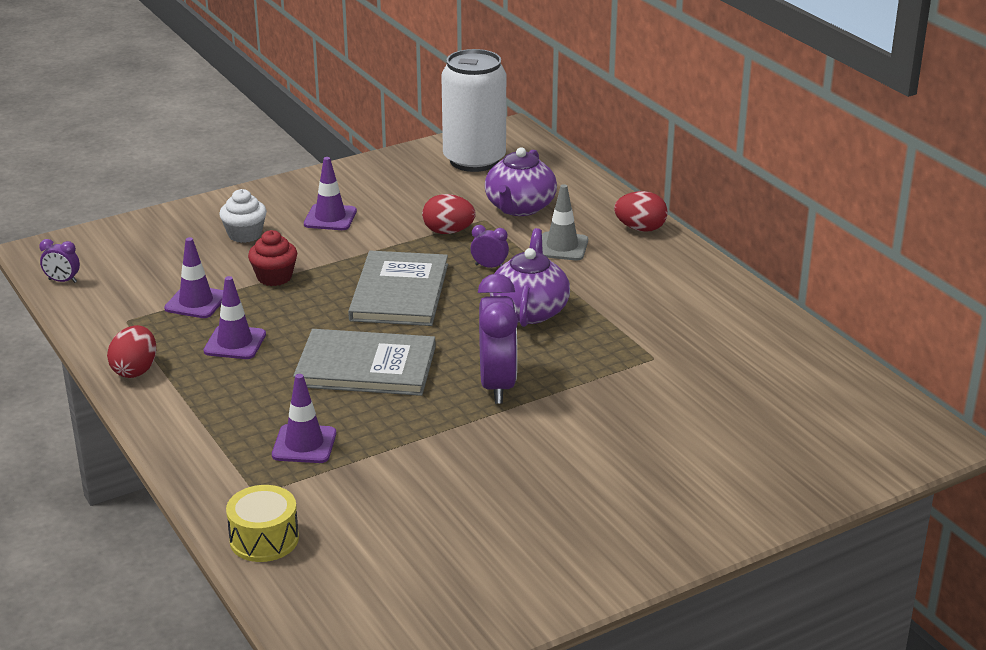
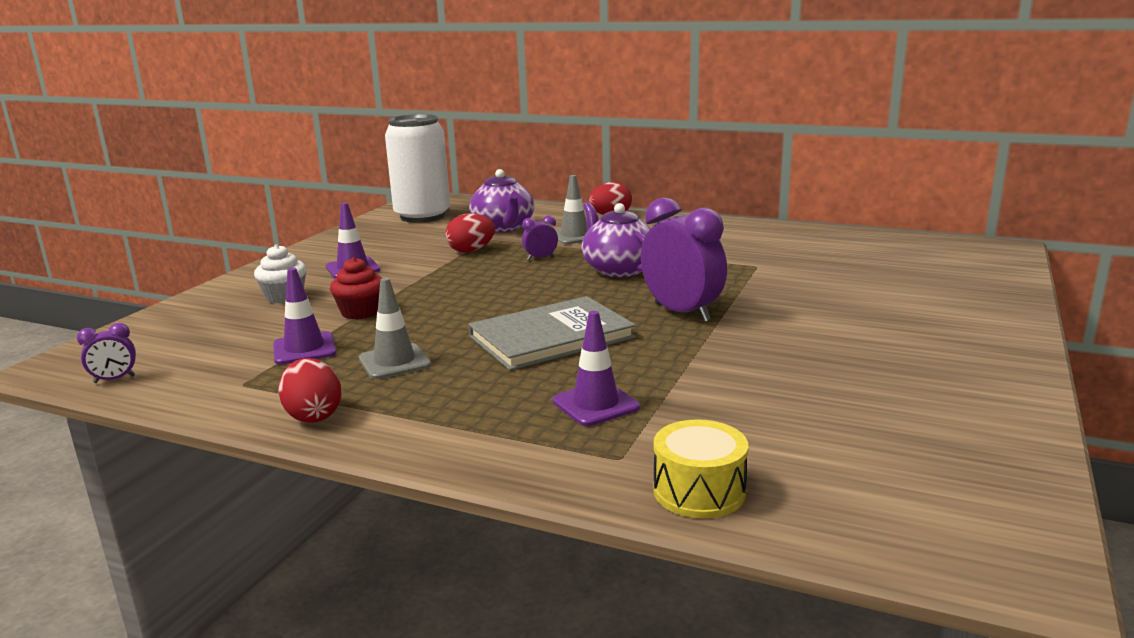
camera: 35 degrees left, 10 degrees down
(235, 343) = (394, 362): purple traffic cone -> grey traffic cone
(399, 292) = (494, 289): grey book -> none

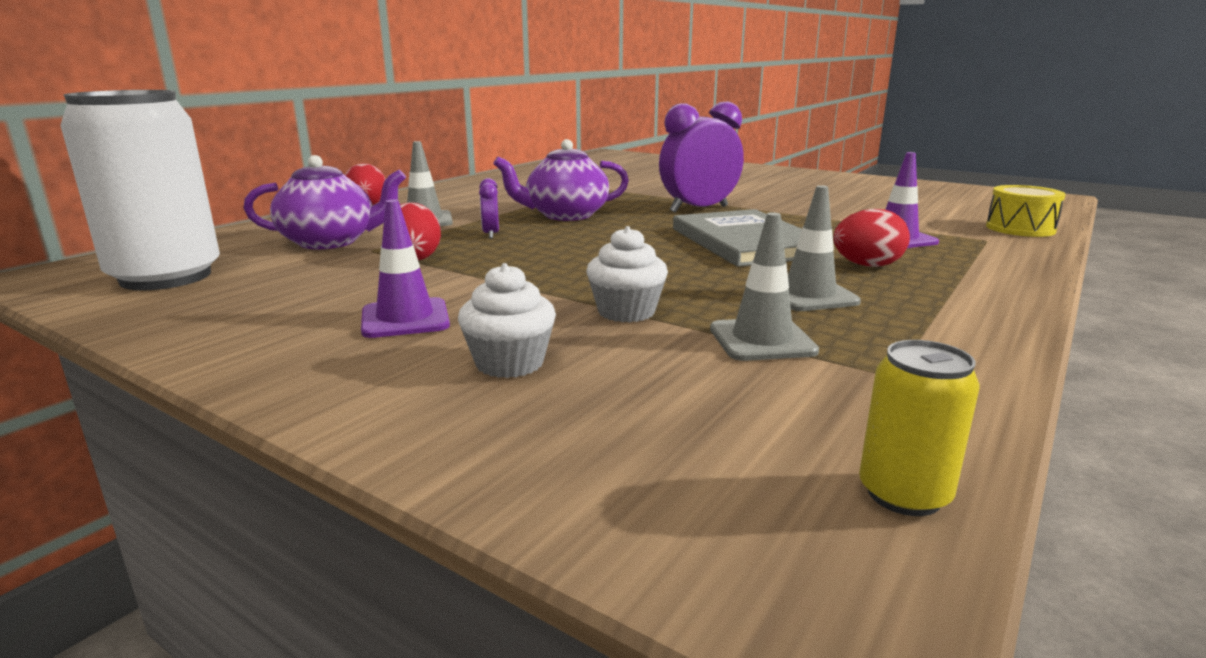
camera: 80 degrees left, 0 degrees up
(114, 379) = (903, 494): purple clock -> yellow can
(304, 349) = (762, 340): purple traffic cone -> grey traffic cone
(313, 415) = (971, 329): red egg -> red egg (867, 266)
(360, 312) = (626, 312): red cupcake -> white cupcake

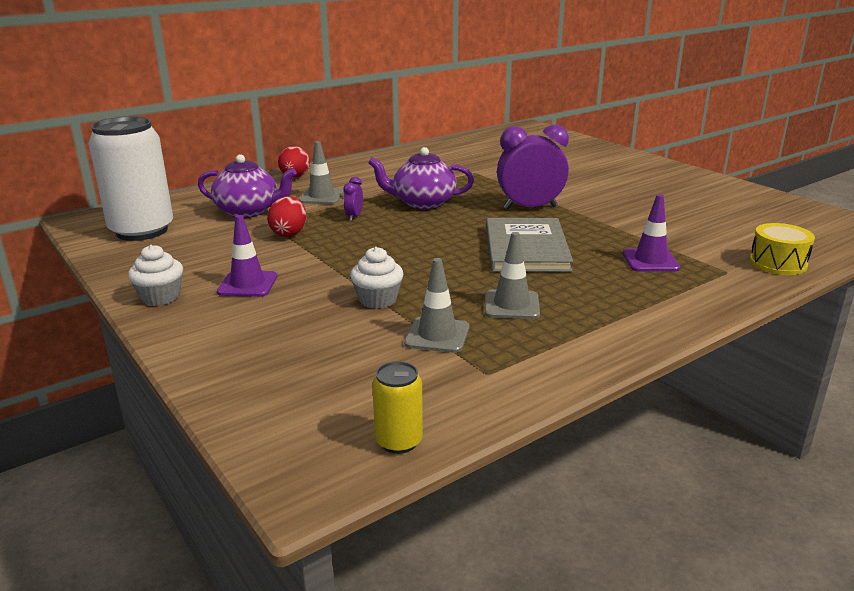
camera: 20 degrees right, 5 degrees up
(509, 363) = (278, 326): white cupcake -> white cupcake (160, 297)
(867, 266) = (589, 284): red egg -> none

